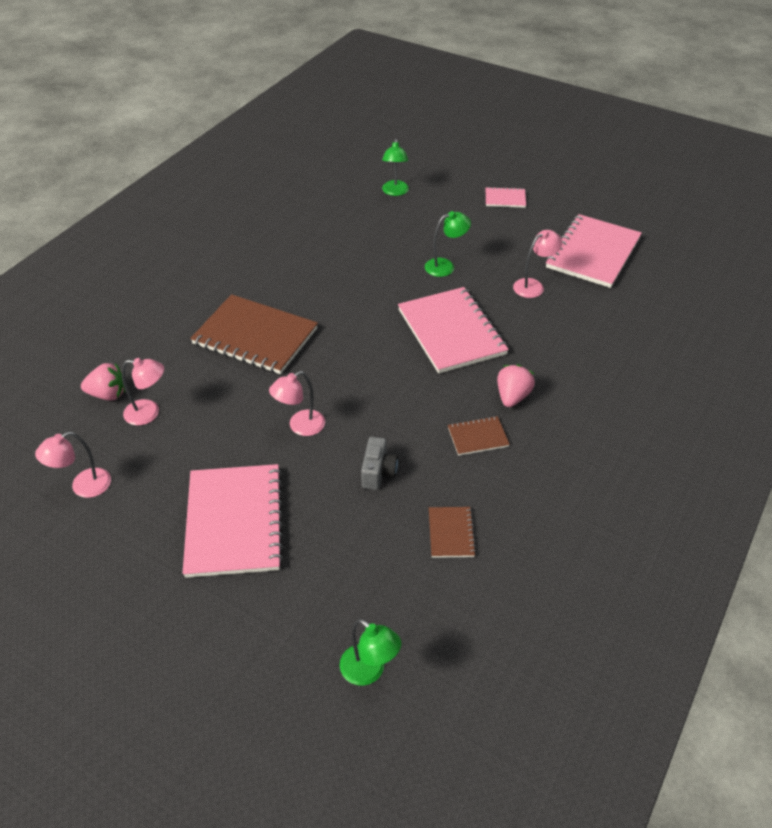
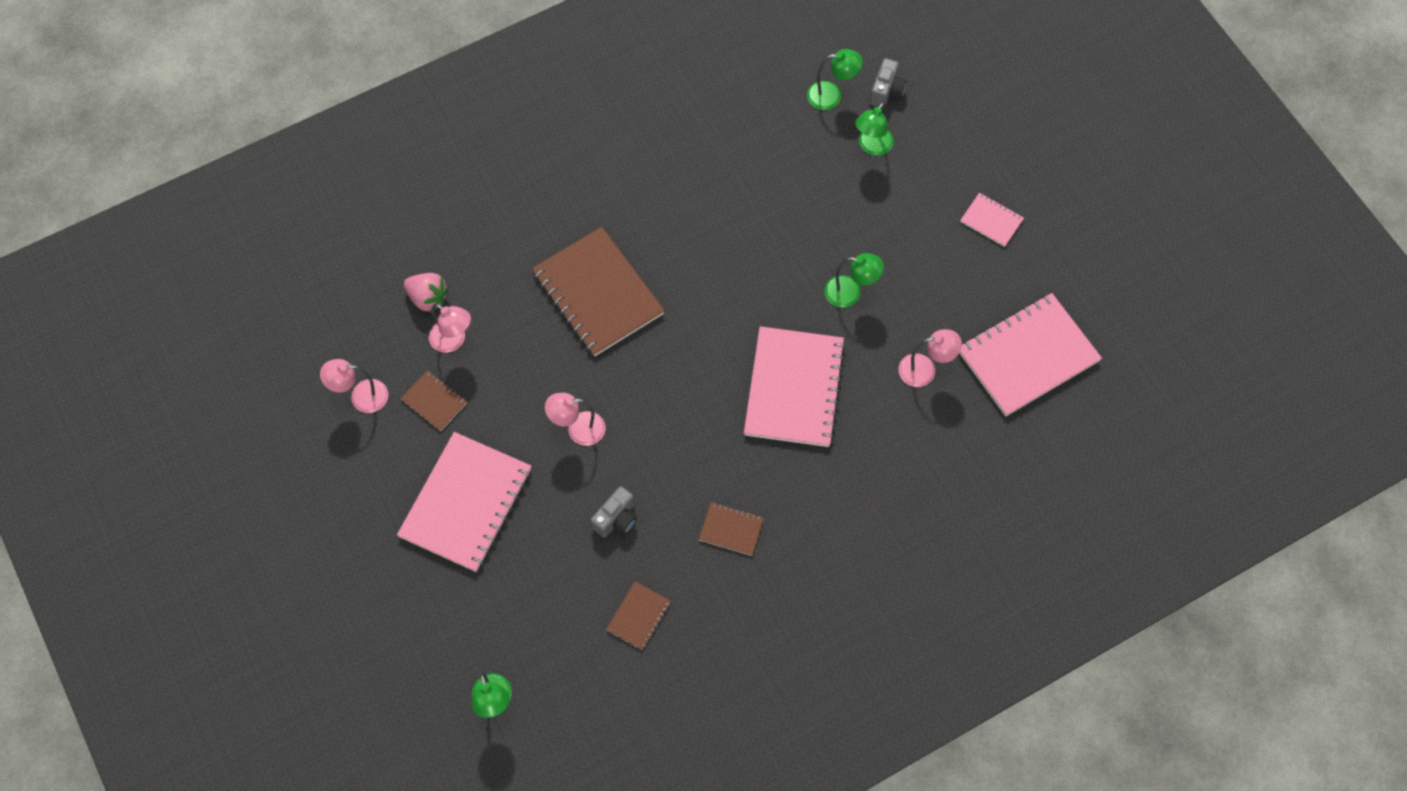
camera: 30 degrees right, 20 degrees up
(157, 461) = (434, 401): none -> brown notebook
(346, 178) = (831, 95): none -> green lamp
(382, 165) = (886, 91): none -> grey camera
(512, 396) = (797, 501): pink strawberry -> none

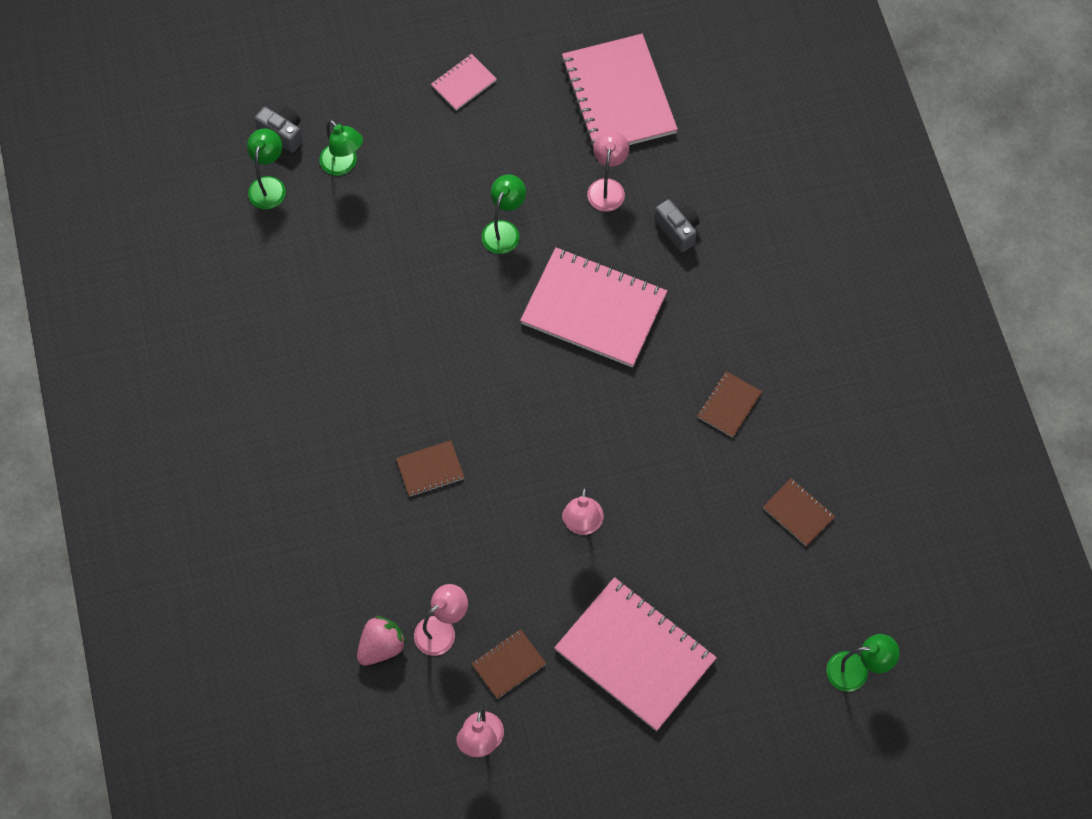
camera: 75 degrees left, 0 degrees up
(598, 293) = (430, 469): brown notebook -> brown notebook, size x0.46
(616, 519) = (690, 510): grey camera -> grey camera (677, 230)

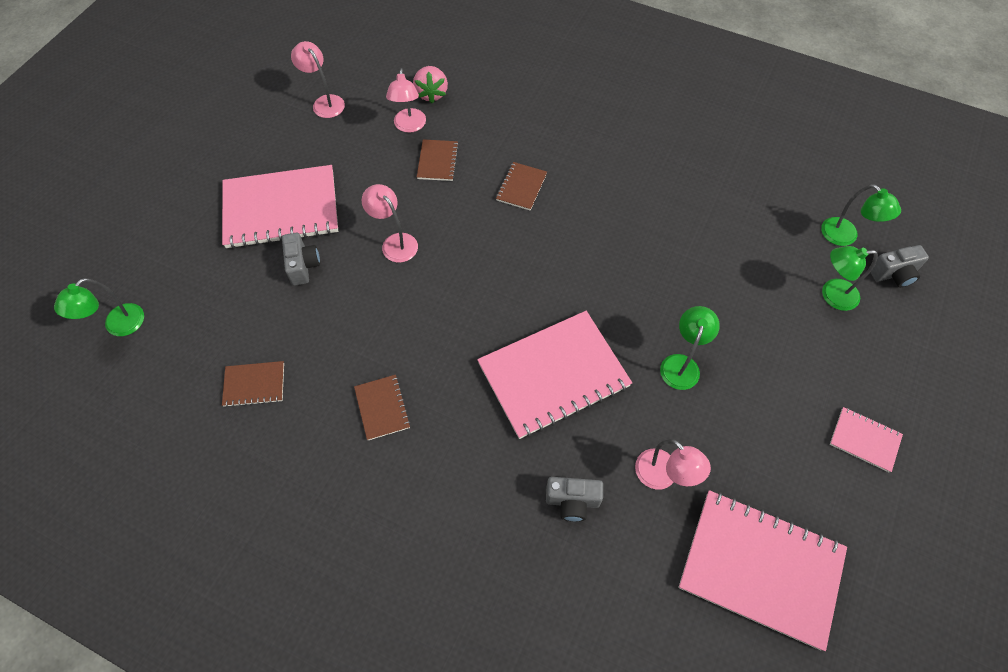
camera: 130 degrees right, 5 degrees down
(463, 83) = (864, 440): pink notebook -> pink notebook turned 60 degrees counterclockwise
(504, 230) = (681, 364): green lamp -> green lamp turned 135 degrees counterclockwise
(508, 664) = (352, 143): brown notebook -> brown notebook (437, 161)
(671, 578) = (303, 266): none -> grey camera

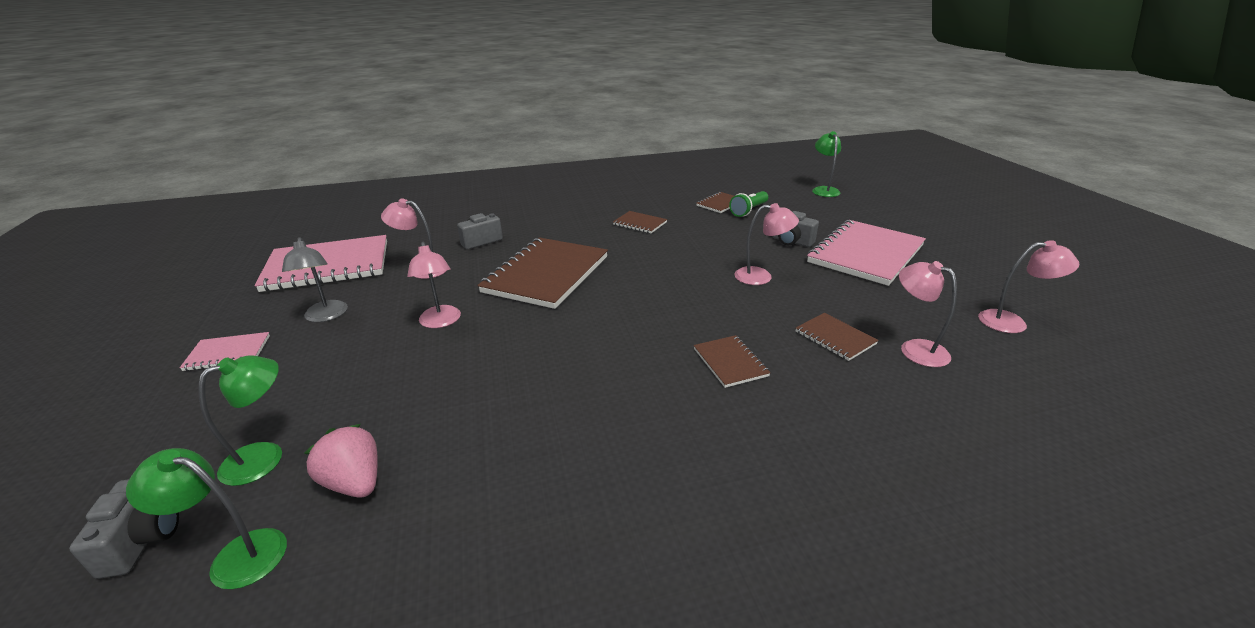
camera: 140 degrees right, 30 degrees down
(252, 346) = (749, 211): none -> green flashlight
(431, 93) = (967, 391): pink strawberry -> pink strawberry (354, 482)
(553, 375) = (546, 274): pink notebook -> brown notebook
(681, 364) = (441, 322): green lamp -> pink lamp
(777, 445) = (326, 316): none -> grey lamp
(893, 274) = (143, 540): grey camera -> grey camera turned 135 degrees clockwise

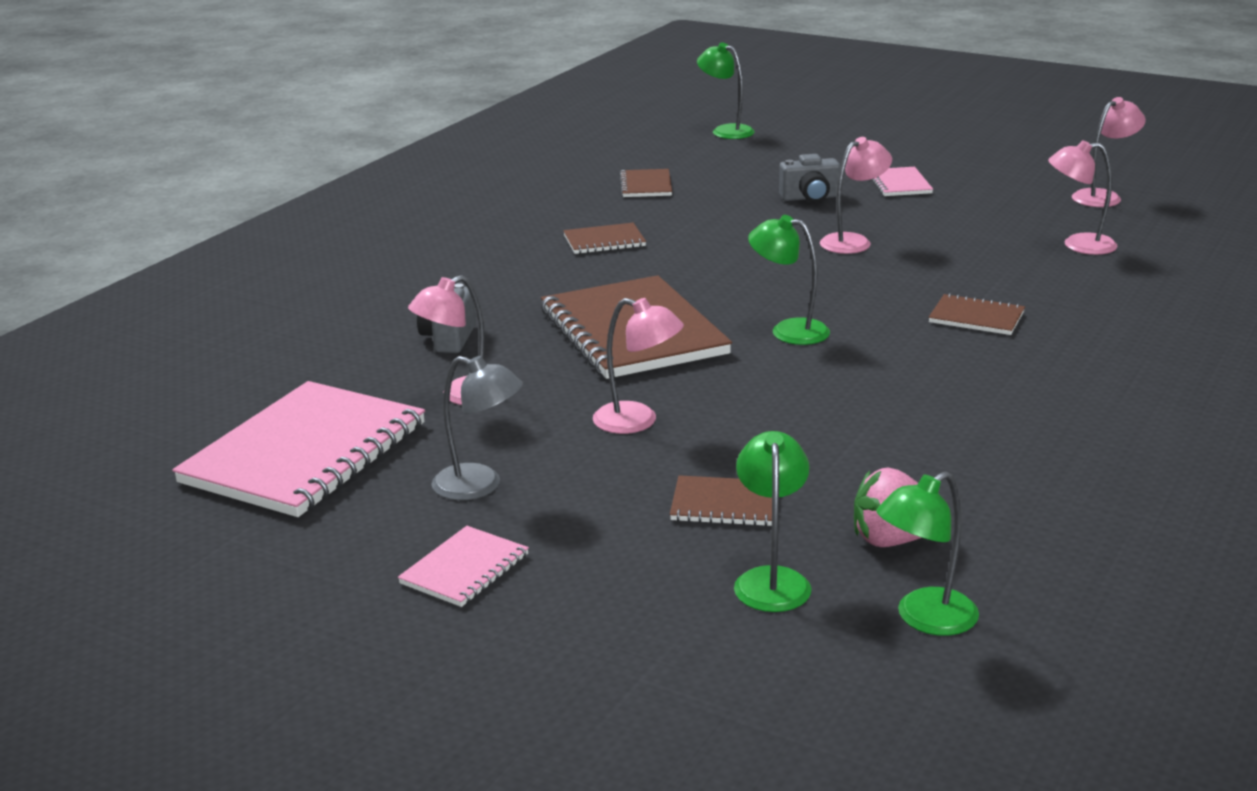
camera: 45 degrees left, 5 degrees down
(143, 540) = (828, 667): grey camera -> none
(611, 311) = (788, 330): none -> green lamp
(749, 211) = (696, 182): green flashlight -> none
(835, 338) = (1012, 263): brown notebook -> brown notebook (725, 504)
(865, 254) = (899, 184): pink notebook -> pink notebook, size x0.46

